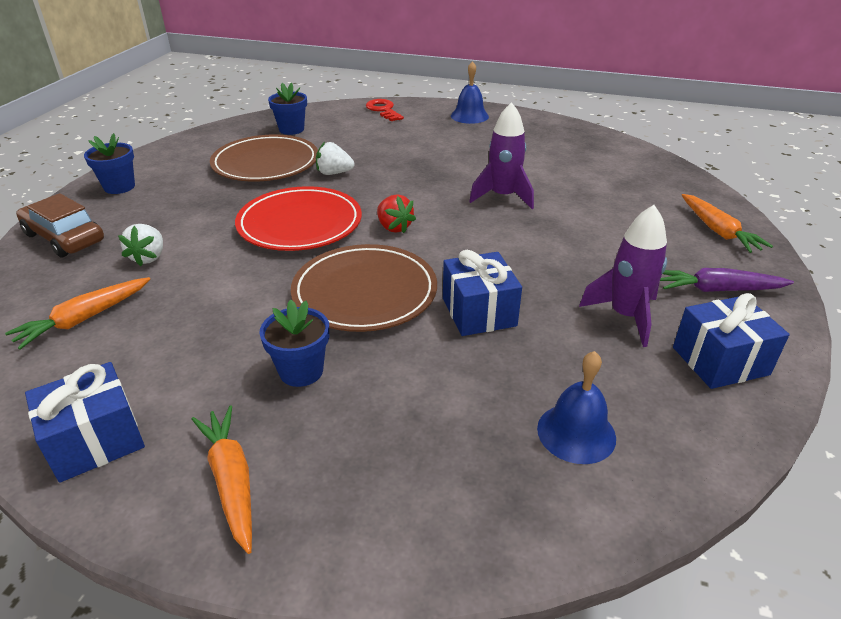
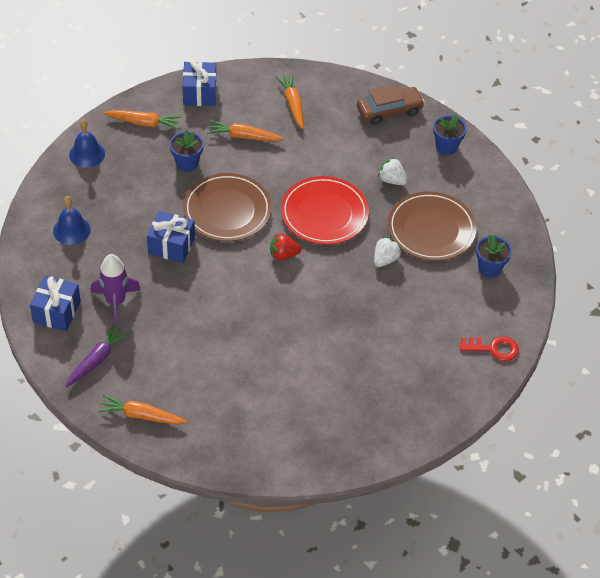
camera: 120 degrees right, 15 degrees up
(149, 257) = (336, 139): white strawberry -> white strawberry (392, 180)
(194, 338) = (243, 136): none -> orange carrot
(469, 116) = (435, 403): blue bell -> blue bell (87, 154)
(502, 197) = (276, 332): purple rocket -> none

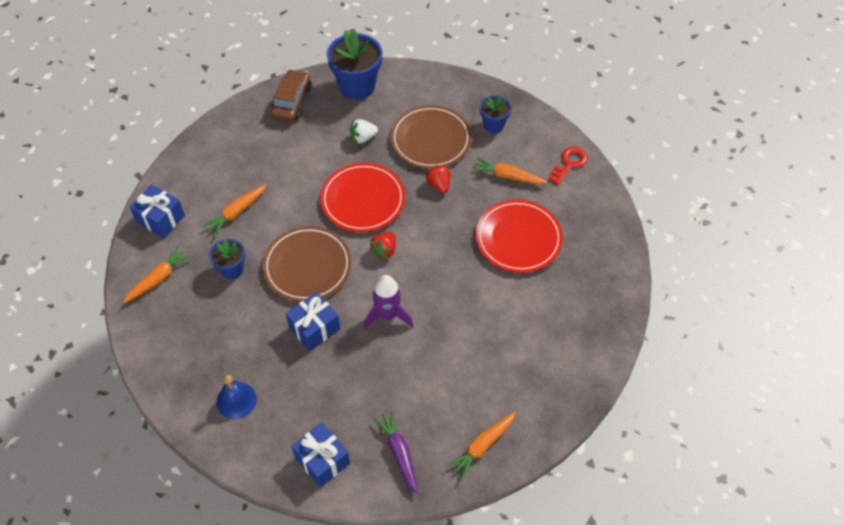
camera: 55 degrees left, 5 degrees up
(87, 154) = (156, 343): blue bell -> none
(115, 301) = (344, 404): purple rocket -> purple rocket (387, 315)
(292, 104) = (230, 160): orange carrot -> orange carrot (507, 176)
(373, 346) = (518, 238): none -> red plate
(385, 259) = (439, 184): white strawberry -> red strawberry
(446, 146) = (357, 86): blue flower pot -> blue flower pot, size x1.77

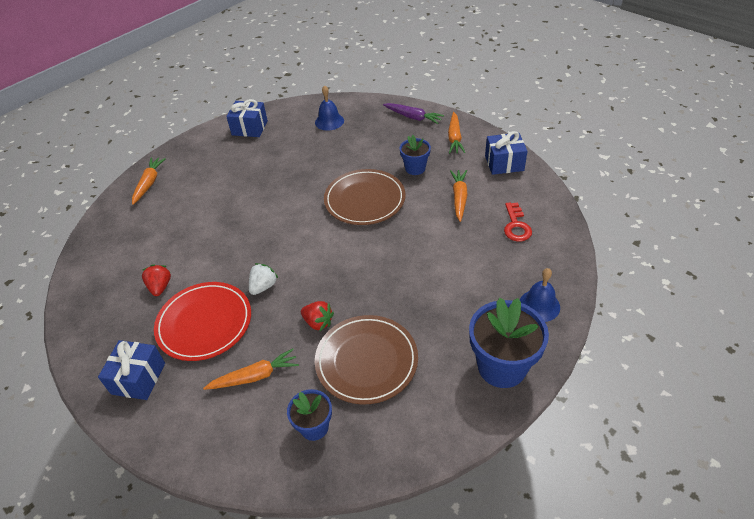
camera: 145 degrees right, 10 degrees down
(292, 101) = (539, 305): brown car -> blue bell
(314, 328) = (319, 173): blue gift -> blue gift (138, 378)
(363, 138) = (432, 317): white strawberry -> white strawberry (263, 286)
(363, 200) = (373, 266): red plate -> none
(384, 250) = (317, 243): red strawberry -> red strawberry (160, 287)
(387, 315) = (274, 208): purple rocket -> none
(399, 453) = (204, 153): purple carrot -> purple carrot (413, 117)
(569, 164) = (194, 438): red key -> red key (516, 225)

